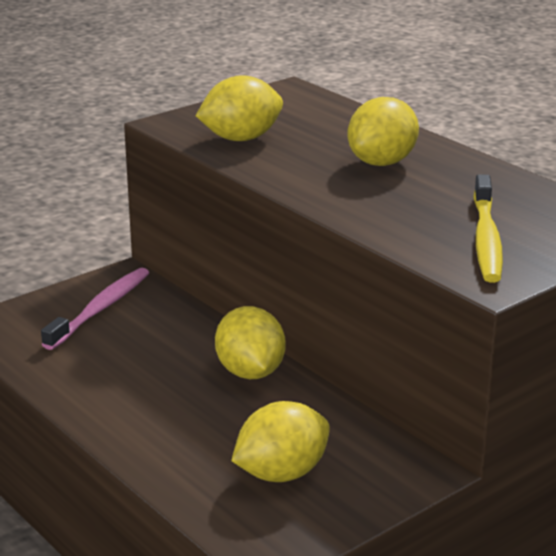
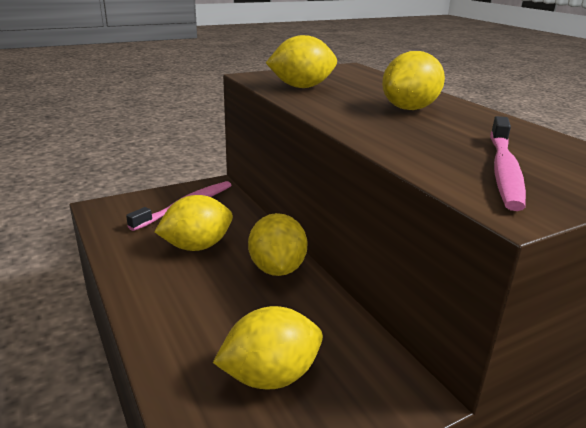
camera: 10 degrees right, 0 degrees up
(142, 358) = (197, 246): none -> yellow lemon
(486, 239) = (503, 170): yellow toothbrush -> pink toothbrush

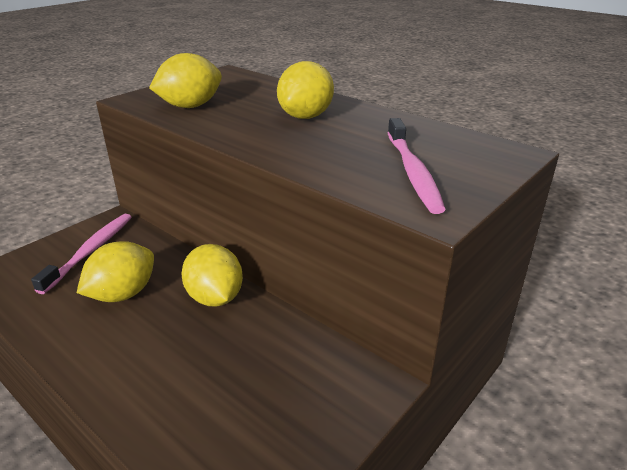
camera: 20 degrees left, 5 degrees up
(270, 376) = (251, 406): yellow lemon -> none

